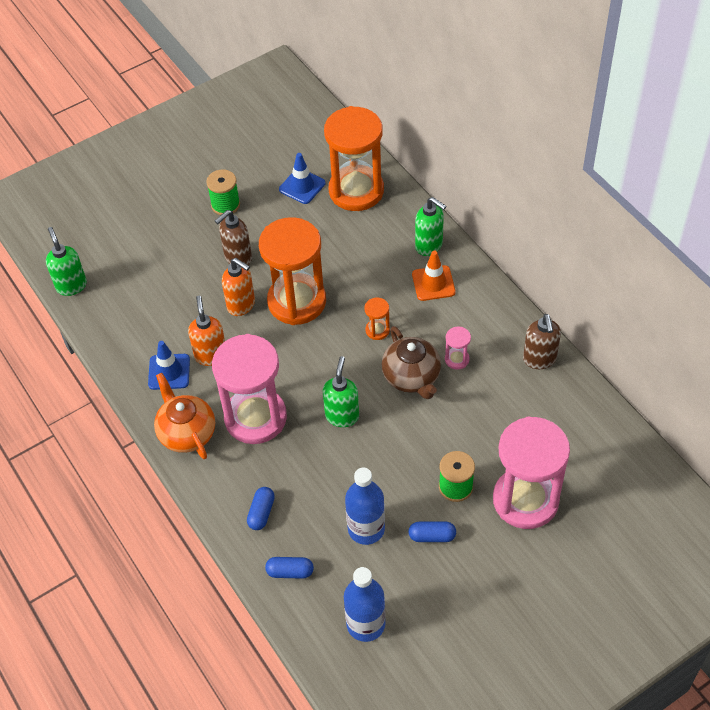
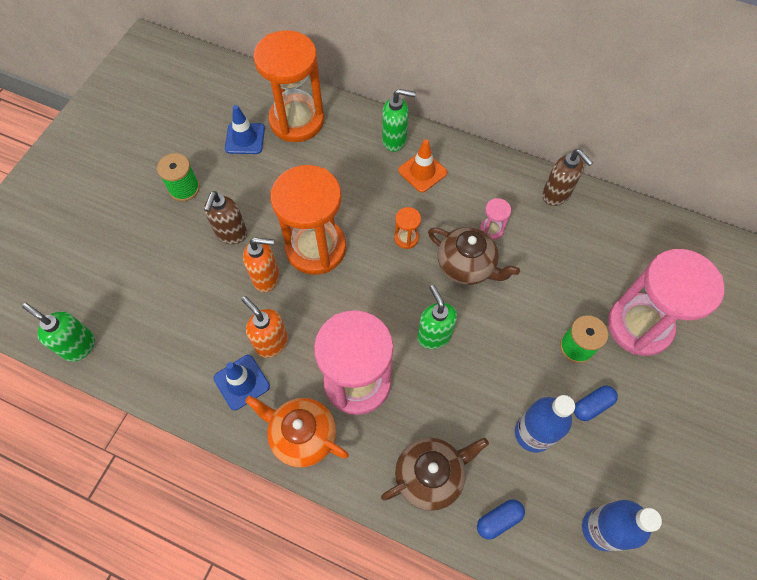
camera: 35 degrees left, 10 degrees up
(261, 513) = (430, 475): blue capsule -> brown teapot

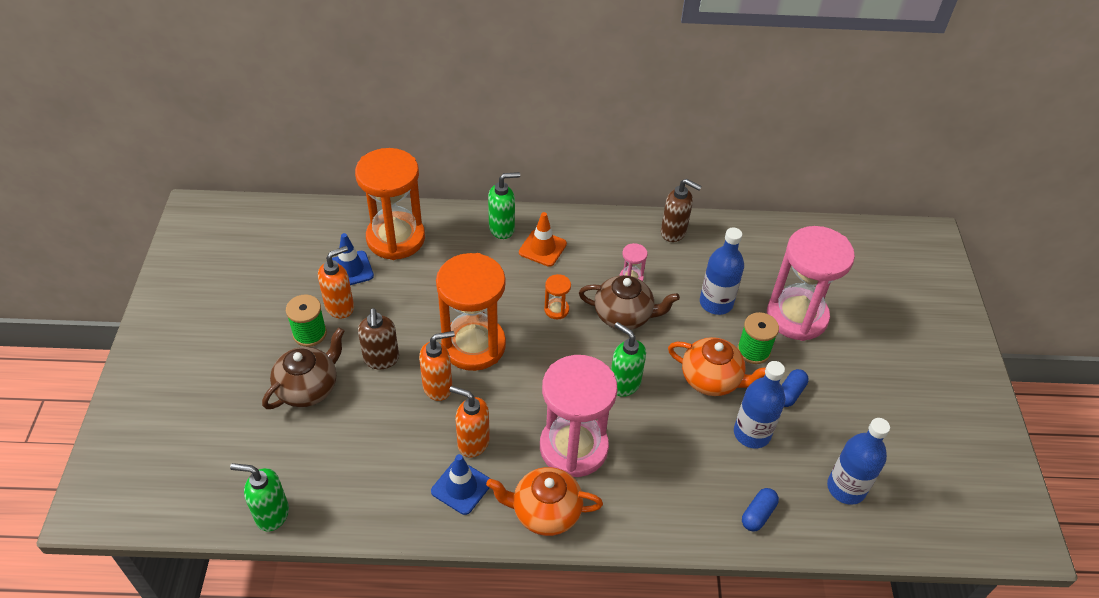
camera: 25 degrees left, 15 degrees down
(220, 172) = (340, 307): none -> orange soap dispenser
(430, 475) = (680, 501): brown teapot -> brown teapot (308, 388)
(520, 362) = (712, 379): none -> orange teapot
(563, 283) = (716, 303): none -> blue bottle

